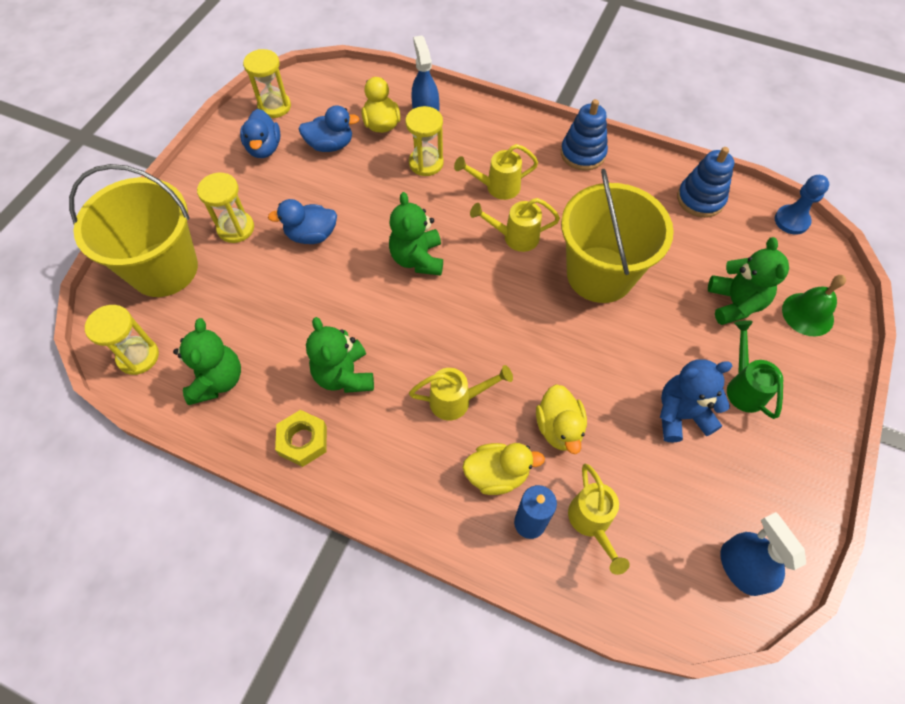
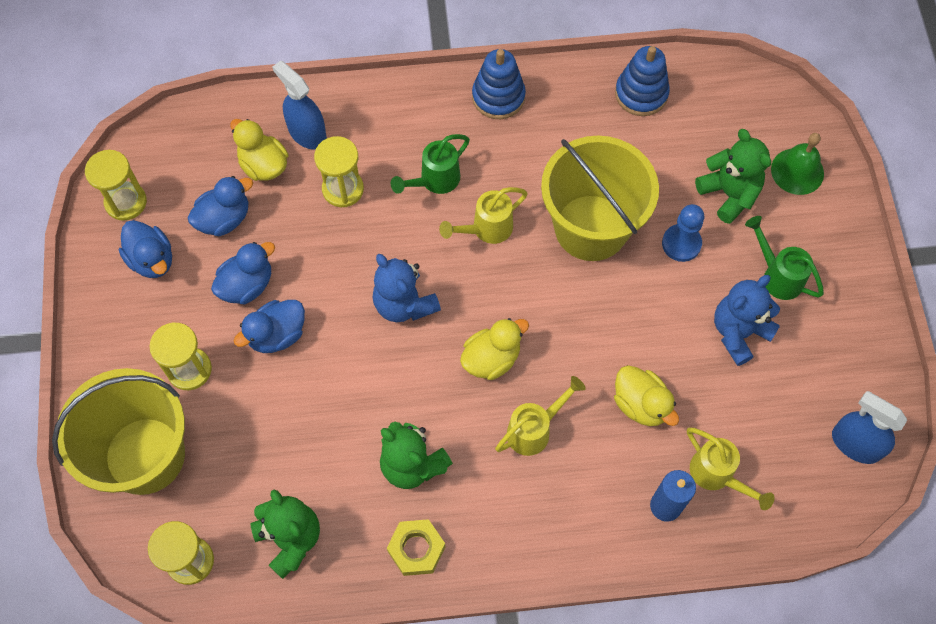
camera: 30 degrees left, 5 degrees up
(315, 193) = (247, 285): none -> blue duck
(417, 259) = (404, 304): green teddy bear -> blue teddy bear
(497, 187) = (434, 181): yellow watering can -> green watering can
(497, 474) = (612, 478): yellow duck -> yellow duck (491, 359)
(791, 221) = (736, 76): blue pawn -> blue pawn (681, 244)

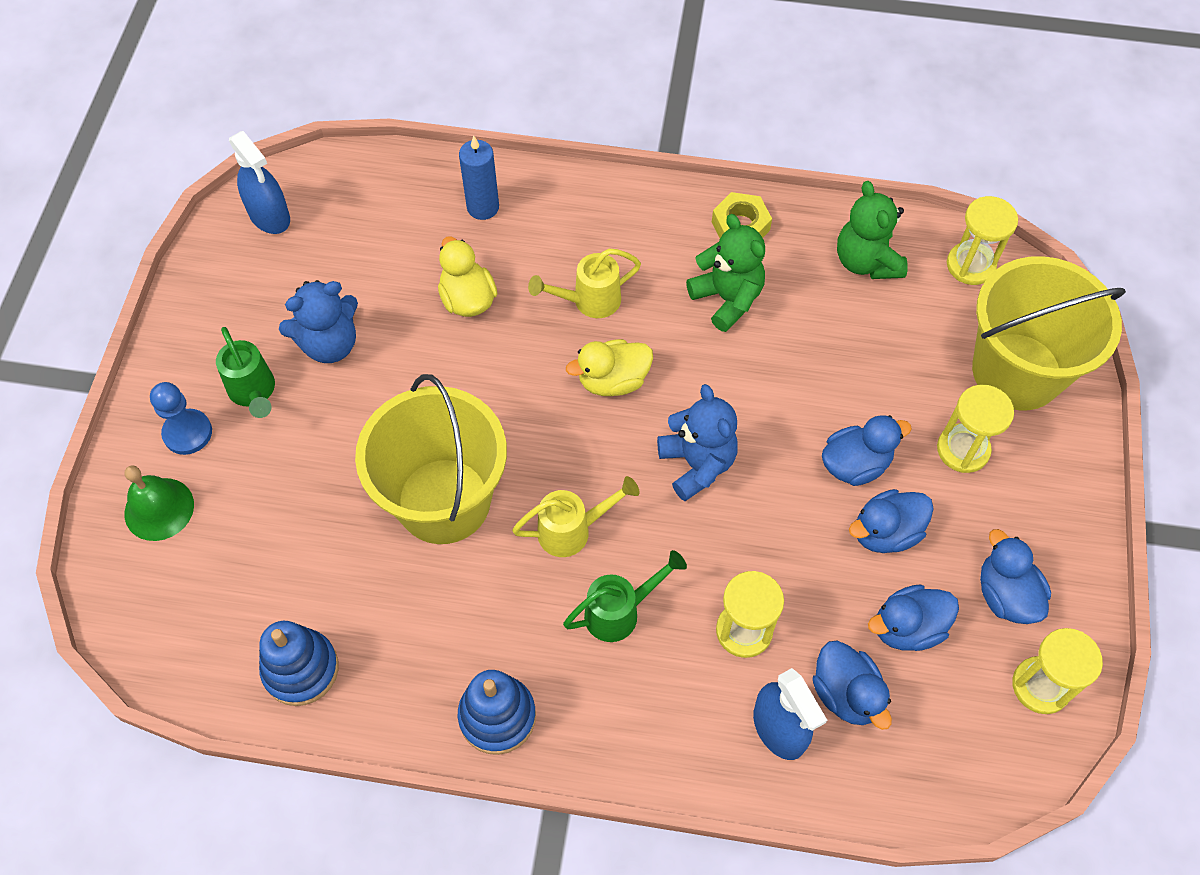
camera: 165 degrees left, 5 degrees down
(263, 165) = (846, 694): yellow duck -> blue duck
(681, 244) = (345, 455): blue pawn -> blue pawn (187, 433)
(717, 476) = (420, 220): yellow watering can -> none
(729, 194) = (257, 501): green teddy bear -> none

